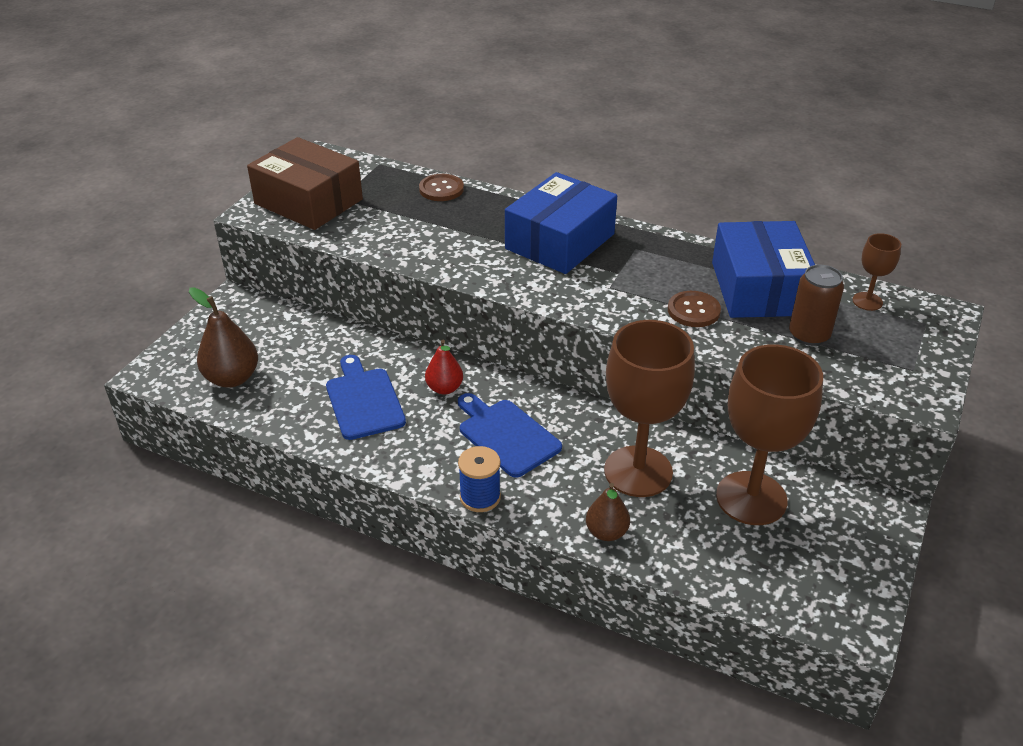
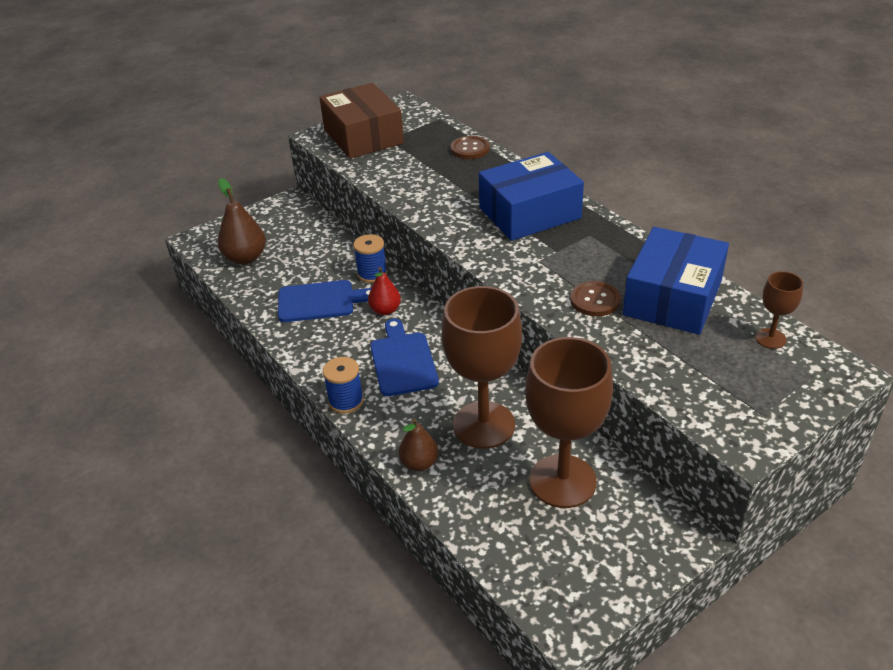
camera: 30 degrees right, 0 degrees up
(364, 400) = (320, 301): blue cutting board -> blue cutting board turned 75 degrees clockwise
(398, 354) = (372, 274): none -> blue spool
(809, 335) = (684, 351): brown can -> none

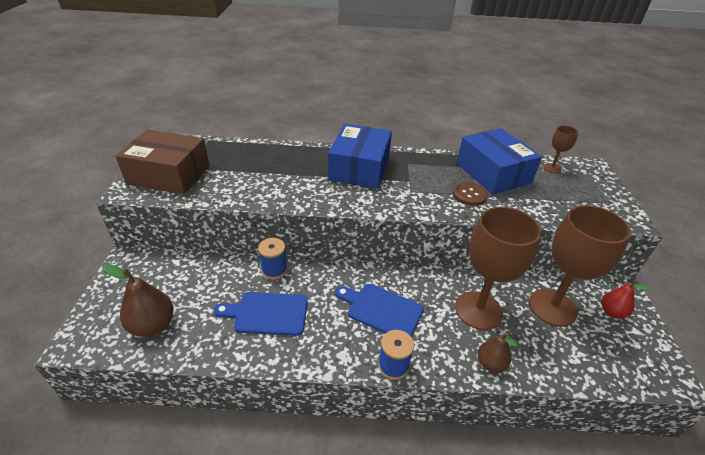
camera: 55 degrees left, 0 degrees up
(320, 301) = (267, 313): blue cutting board -> blue cutting board turned 120 degrees counterclockwise
(385, 310) = (320, 287): red pear -> red pear (612, 312)
(470, 149) = (261, 149): brown button -> none

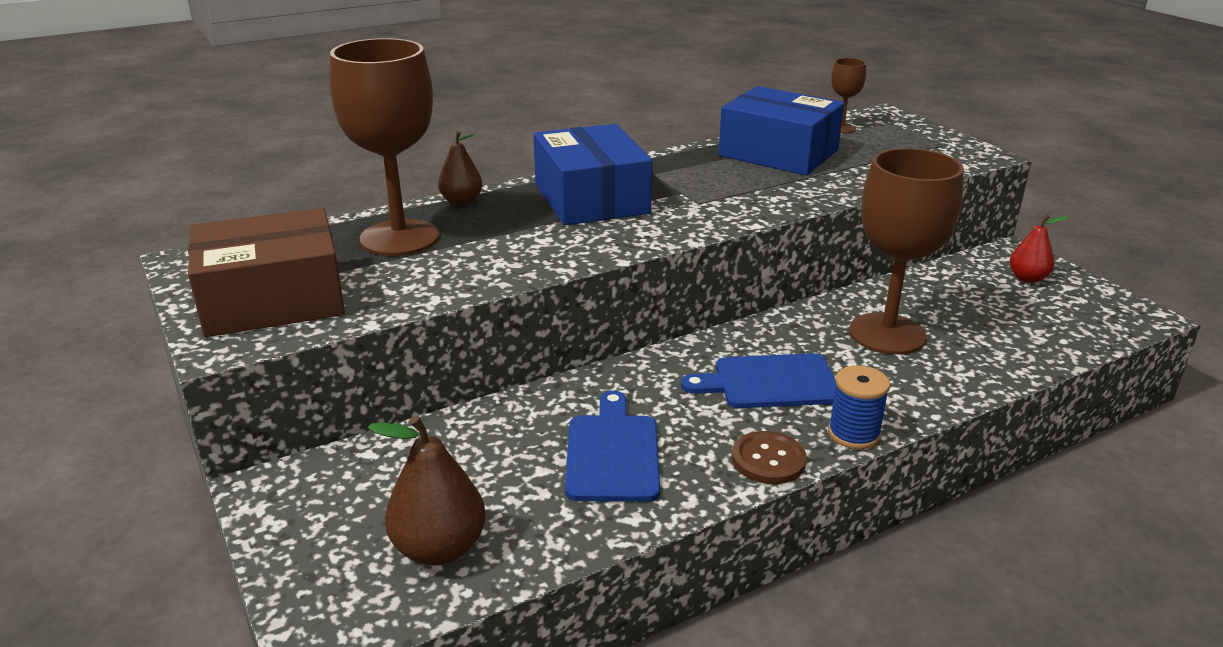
camera: 30 degrees left, 10 degrees down
(267, 313) = (612, 453): blue cutting board -> blue cutting board turned 120 degrees clockwise
(274, 270) = (556, 399): blue spool -> none
(469, 195) = (779, 184): brown button -> brown button (768, 460)
(490, 363) = (960, 381): brown pear -> brown pear (461, 201)
(552, 307) = (964, 298): brown goblet -> brown goblet (399, 238)

